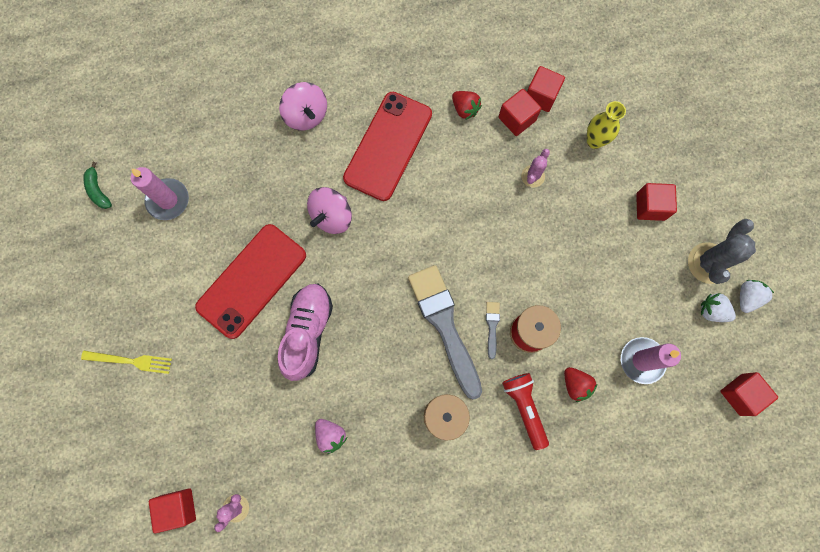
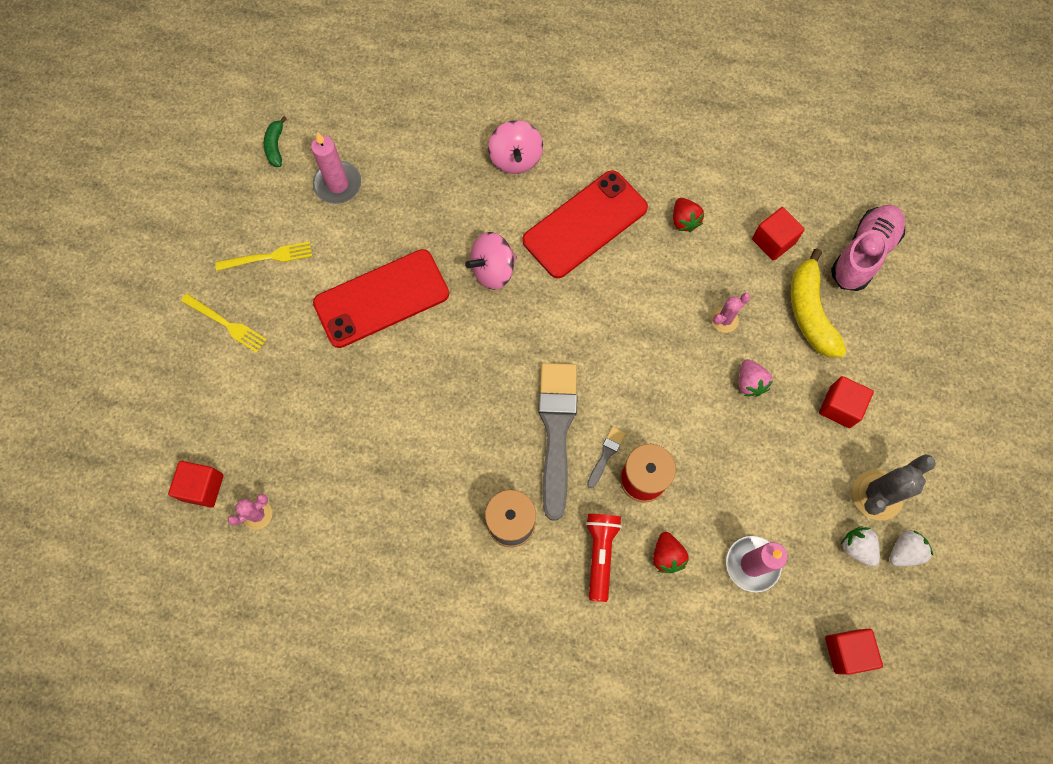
camera: 25 degrees right, 5 degrees down
(138, 288) = (268, 257): none -> yellow fork
(308, 332) = (412, 374): pink shoe -> pink shoe (863, 254)
(330, 435) = (386, 487): pink strawberry -> pink strawberry (750, 383)
(517, 119) = (735, 254): red cube -> none
(594, 141) = (810, 312): yellow vase -> yellow banana

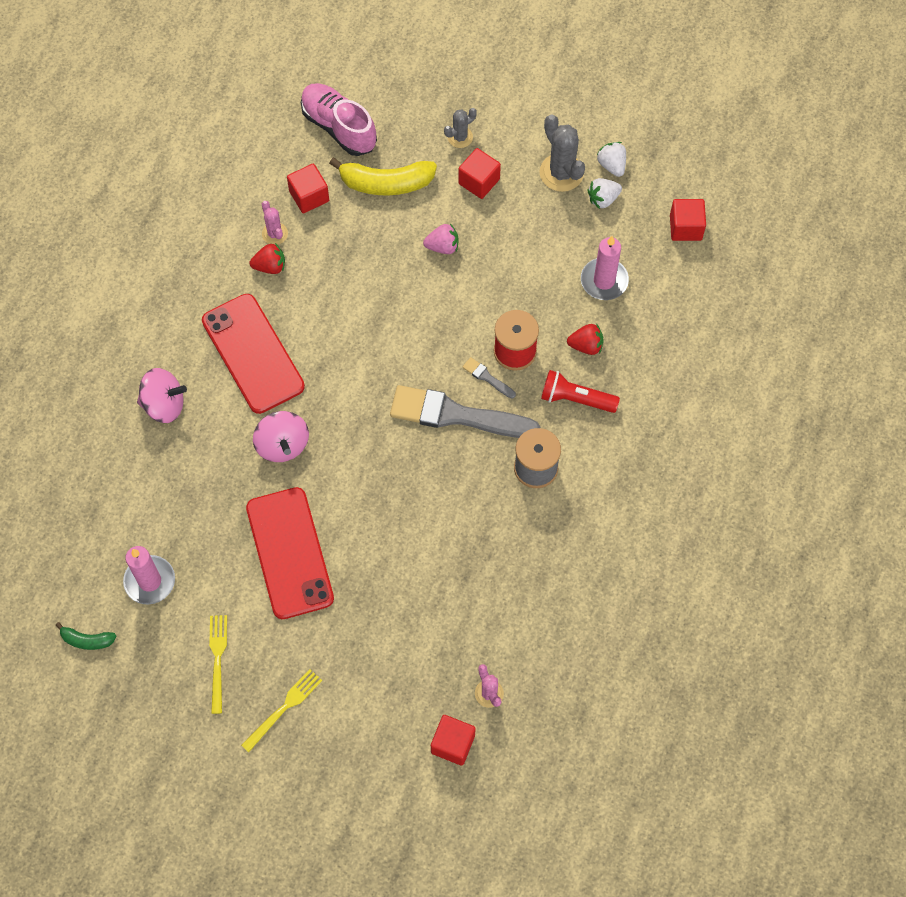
camera: 80 degrees left, 5 degrees down
(724, 320) = (378, 254): pink cactus -> pink cactus (274, 234)
(889, 377) = (460, 137): none -> grey cactus

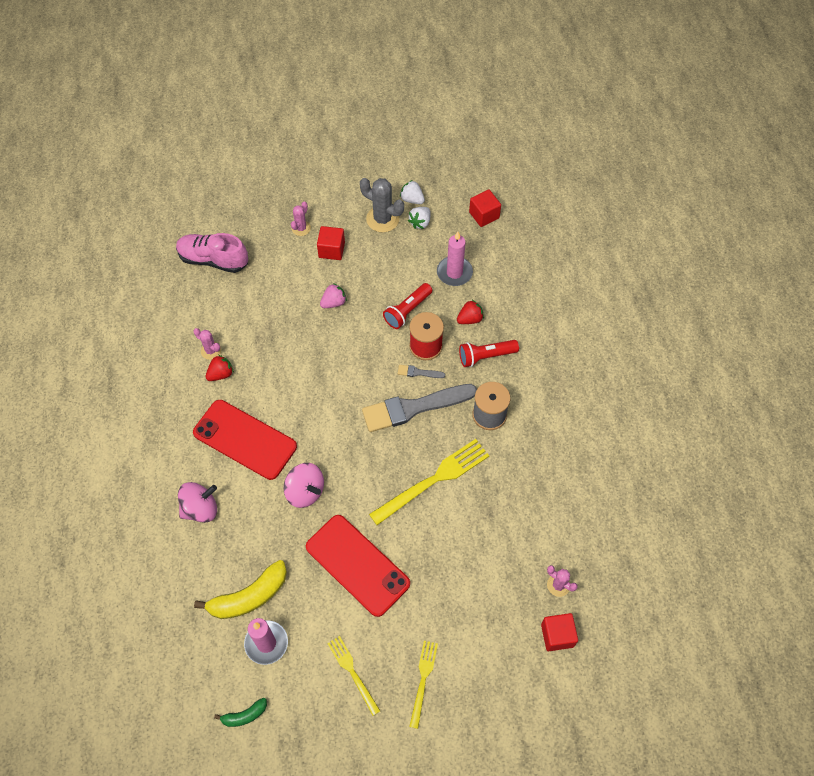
camera: 30 degrees left, 5 degrees down
(309, 196) = (220, 314): red cube -> none
(386, 183) = (269, 280): yellow banana -> yellow banana (249, 597)
(426, 507) = (433, 480): none -> yellow fork
(460, 137) = (301, 228): grey cactus -> pink cactus
(520, 299) = (407, 311): none -> red flashlight

